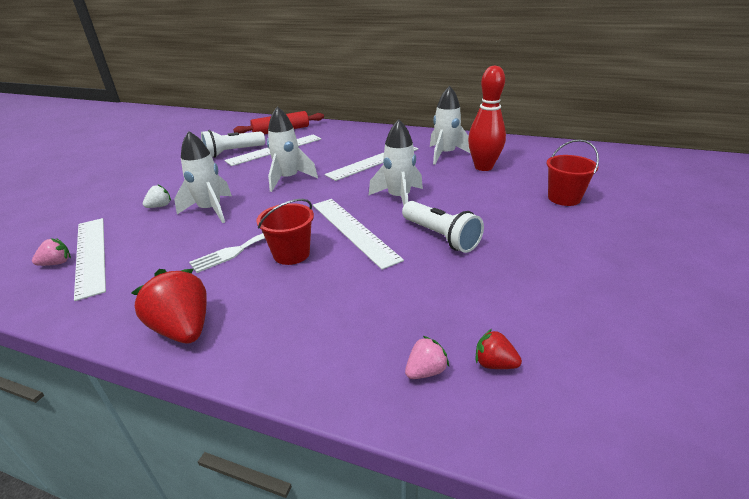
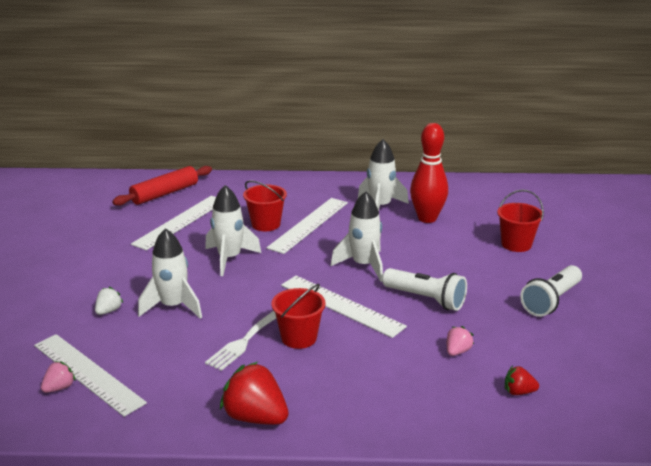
camera: 20 degrees left, 5 degrees down
(233, 152) = (130, 232): white flashlight -> white flashlight (551, 301)
(339, 157) = (266, 224): none -> red bucket
(425, 371) = (473, 407): pink strawberry -> pink strawberry (457, 351)

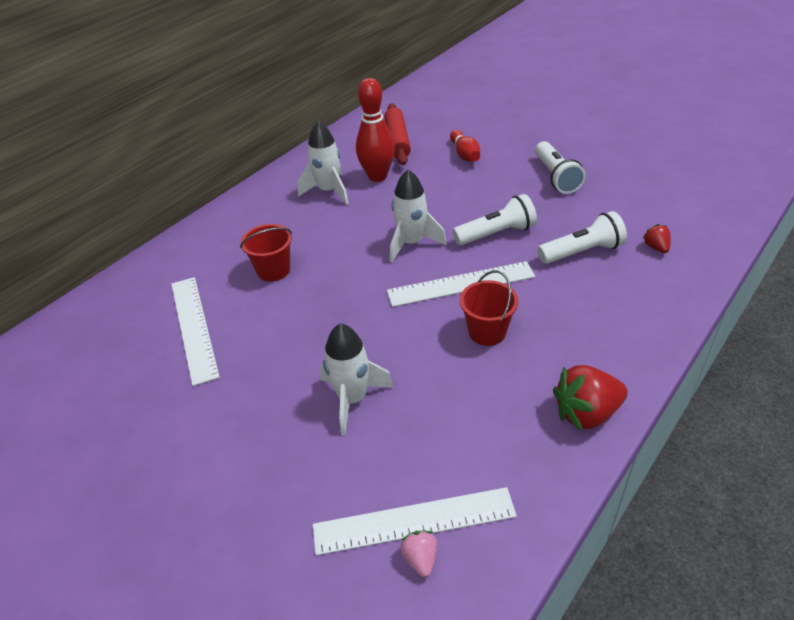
camera: 50 degrees left, 15 degrees up
(109, 311) = (308, 456): white strawberry -> none
(165, 193) = (118, 316): red rolling pin -> red rolling pin (397, 141)
(229, 258) = (307, 321): white rocket -> none
(244, 341) = (461, 370): white fork -> none
(309, 225) = (308, 244): white ruler -> none
(457, 351) = (582, 252): pink strawberry -> white flashlight
(516, 244) = (465, 154): red bucket -> red bowling pin
(518, 392) = (656, 247): red strawberry -> red strawberry turned 120 degrees clockwise

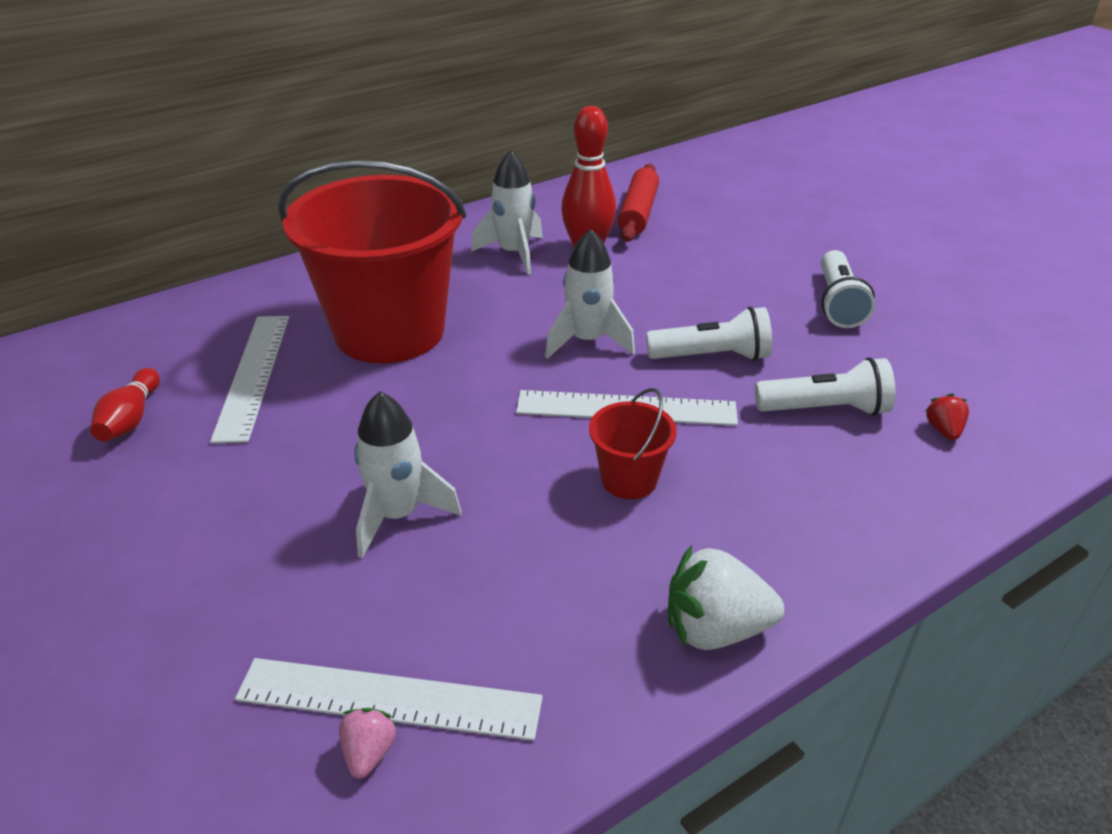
camera: 15 degrees right, 5 degrees down
(273, 270) = (389, 331): red bucket -> red bucket, size x2.37
(465, 154) = (722, 248): red bowling pin -> red bowling pin (131, 419)
(586, 413) = (715, 629): red strawberry -> white strawberry

